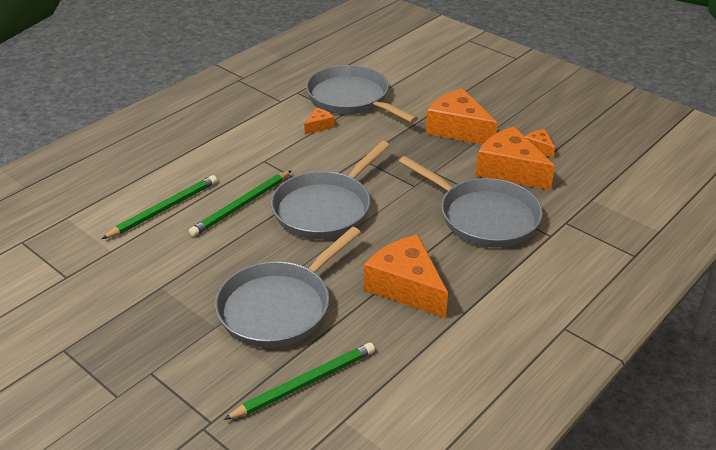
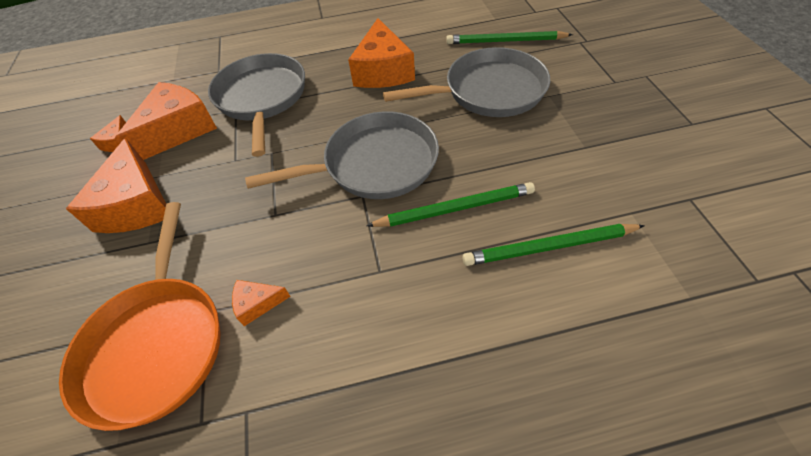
camera: 140 degrees left, 15 degrees up
(351, 99) = (156, 343): grey pan -> orange pan
(509, 170) = (178, 130): orange cheese -> orange cheese turned 135 degrees counterclockwise

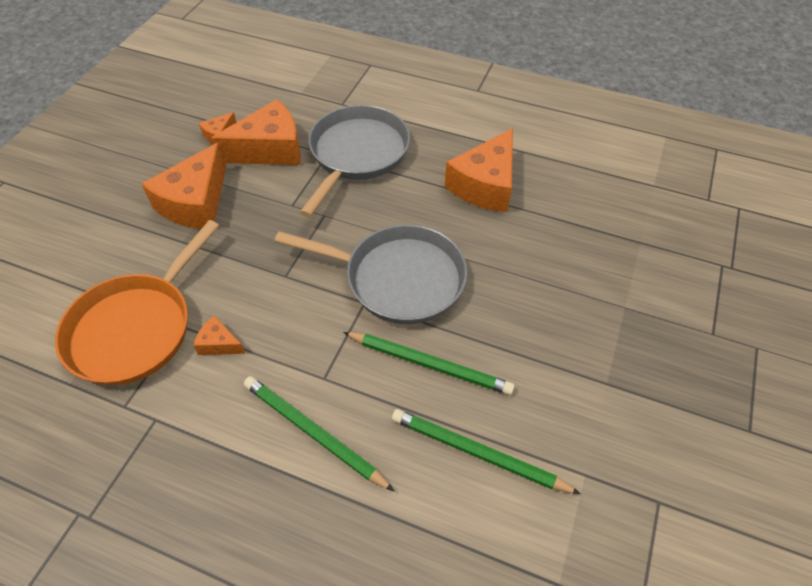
camera: 30 degrees right, 0 degrees up
(489, 91) = (567, 266): grey pan -> none
(505, 41) = (638, 218): green pencil -> green pencil (313, 433)

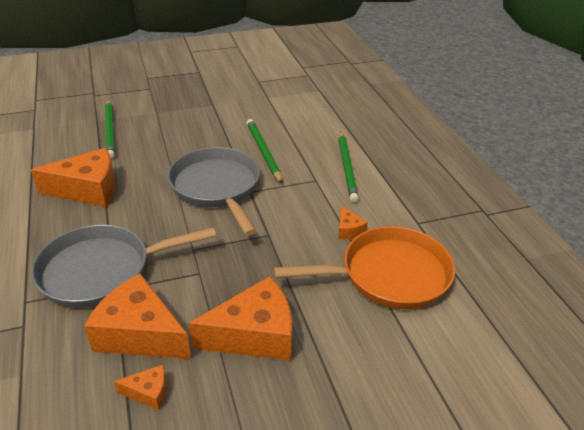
camera: 130 degrees left, 15 degrees down
(478, 453) = (293, 122): green pencil -> green pencil (110, 130)

